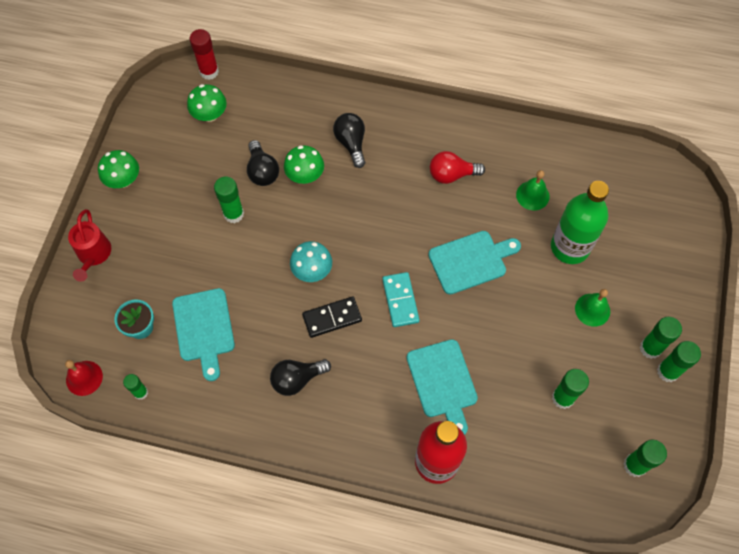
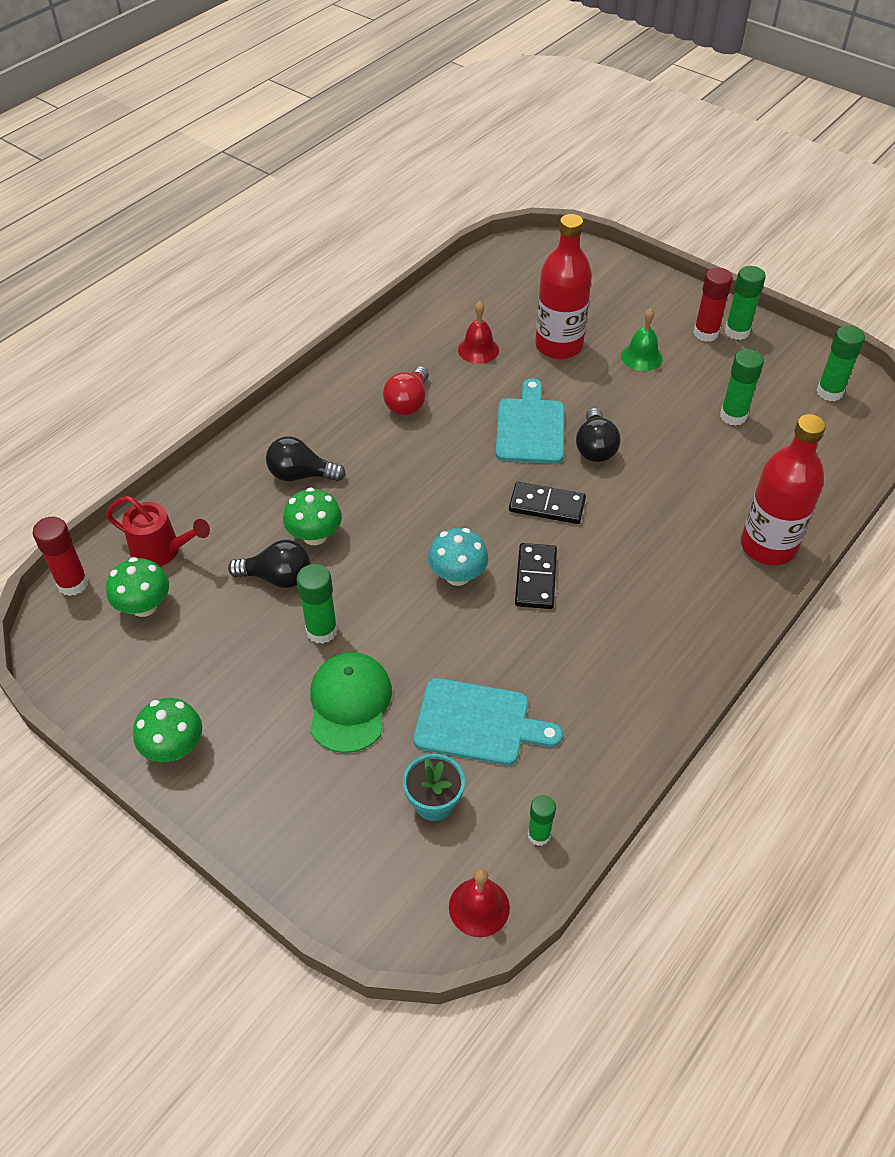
camera: 65 degrees left, 15 degrees down
(93, 255) = (277, 829): red watering can -> red watering can (162, 551)
(188, 253) = (349, 703): none -> green cap
(297, 379) = (603, 643): black light bulb -> black light bulb (595, 448)
(400, 300) = (547, 506): turquoise domino -> black domino
(442, 382) = (671, 505): turquoise cutting board -> none
(532, 195) = (478, 350): green bell -> red bell
(570, 247) = (559, 346): green bottle -> red bottle
(650, 348) = (705, 333): green glue stick -> red glue stick

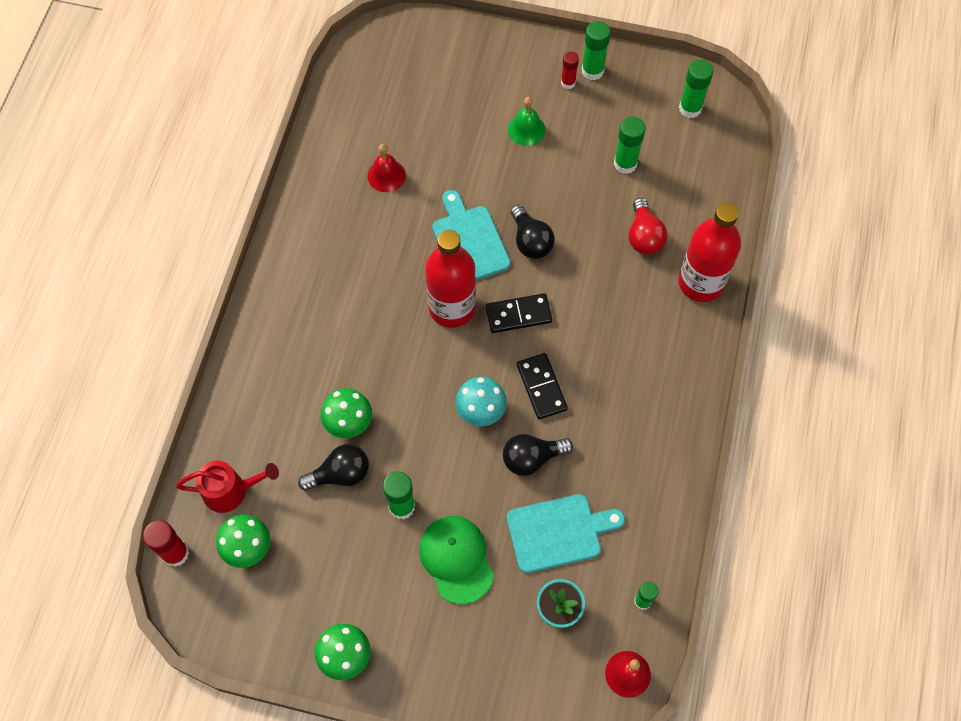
camera: 25 degrees left, 15 degrees up
(301, 475) = (304, 368): black light bulb -> black light bulb (532, 458)
(408, 403) = (355, 257): red light bulb -> red light bulb (644, 236)
(559, 346) = (452, 144): red bottle -> red bottle (452, 308)
(705, 333) = (568, 83): red glue stick -> red glue stick, size x0.65

